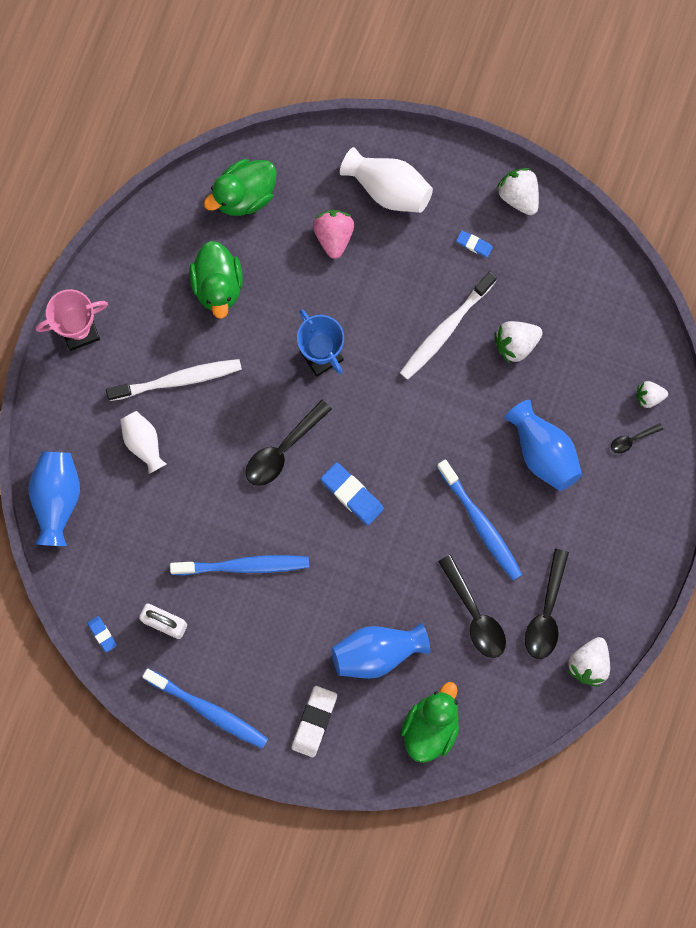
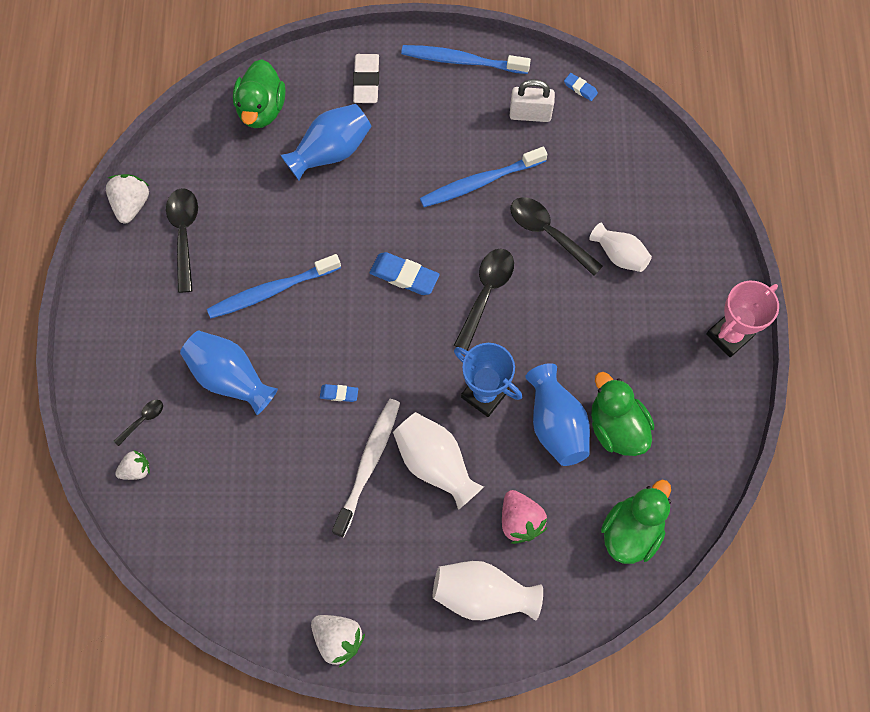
camera: 160 degrees right, 10 degrees down
(56, 499) = (674, 181): blue vase -> blue vase (556, 424)
(178, 380) = (613, 322): white toothbrush -> none
(387, 309) = (435, 463): none -> white vase
(474, 244) = (369, 565): blue eraser -> blue eraser (339, 394)
(475, 614) = (251, 211): black spoon -> black spoon (548, 233)
(480, 524) = (271, 291): blue toothbrush -> blue toothbrush turned 60 degrees counterclockwise
(516, 343) = (291, 475): white strawberry -> none

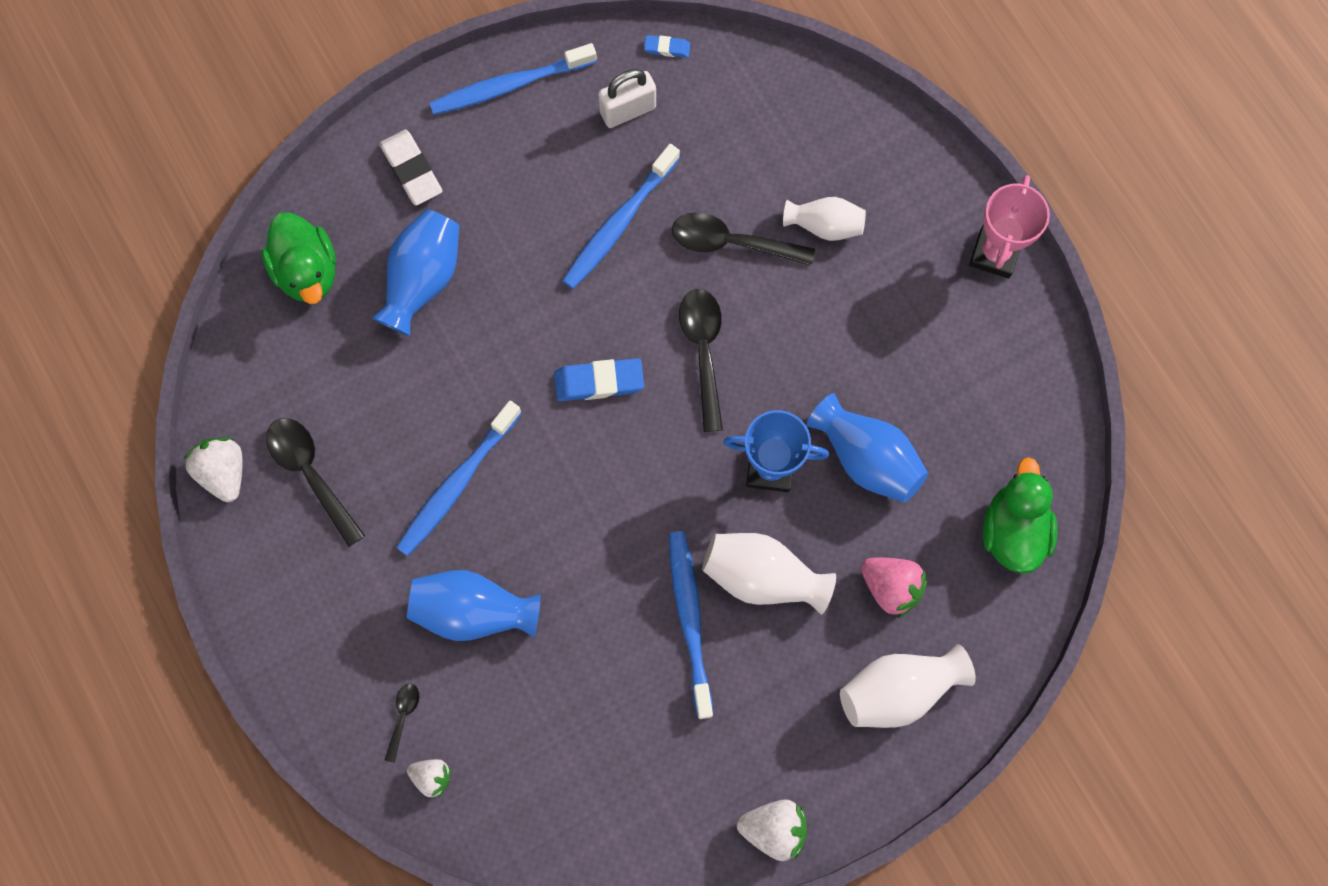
camera: 30 degrees left, 5 degrees up
(136, 469) = (432, 777): white strawberry -> white strawberry turned 75 degrees clockwise
(339, 394) = (608, 559): blue eraser -> none
(368, 464) = (690, 619): white toothbrush -> blue toothbrush
(616, 427) = (933, 425): green duck -> none

